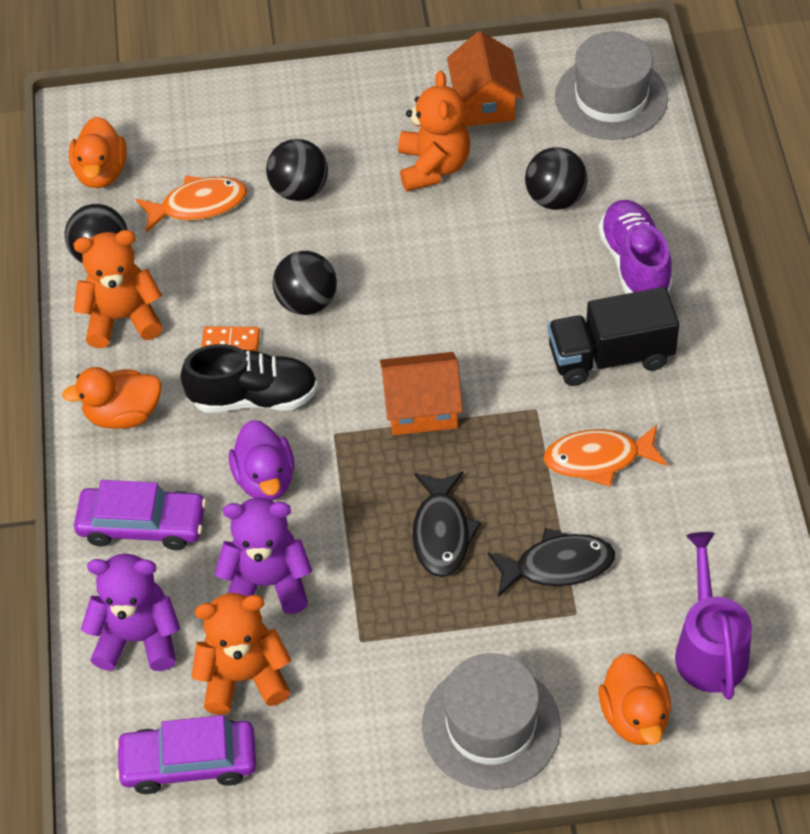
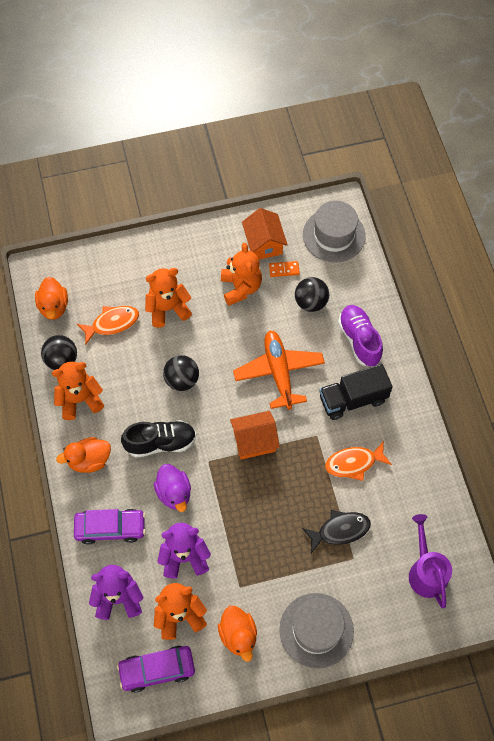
camera: 10 degrees left, 10 degrees up
(231, 341) = (143, 408): orange domino -> orange domino (284, 270)
(299, 190) = (168, 308): black ball -> orange teddy bear
(441, 533) = (275, 516): black fish -> none
(482, 303) = (279, 372): none -> orange plane
(634, 716) = (391, 616): orange duck -> orange duck (238, 635)

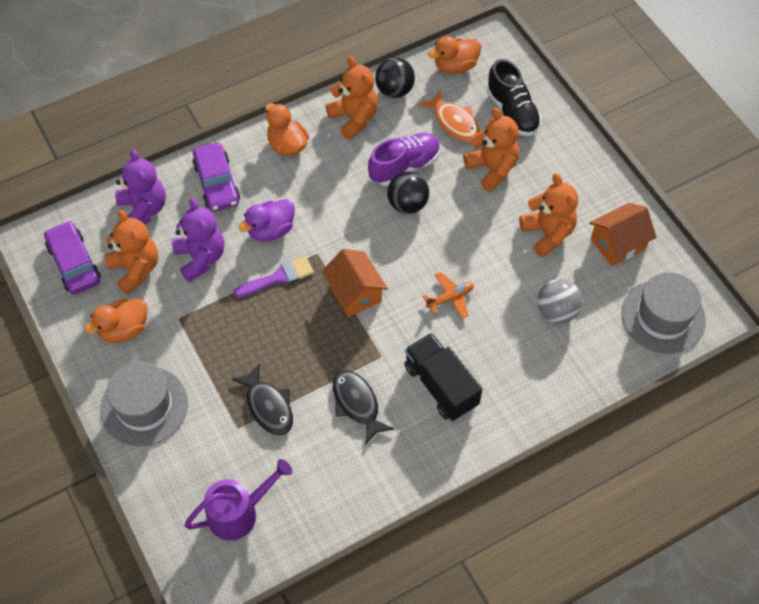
camera: 75 degrees right, 5 degrees down
(160, 443) = (326, 203): black shoe -> black shoe (512, 112)
(223, 497) = (278, 277): none -> purple brush
(241, 287) = (548, 233): orange teddy bear -> orange teddy bear turned 90 degrees counterclockwise
(279, 372) = (450, 298): orange plane -> orange plane, size x0.50
(284, 270) = (590, 273): orange domino -> none
(311, 302) = (556, 311): black ball -> grey ball
(354, 463) = (357, 404): orange fish -> black fish
(359, 340) = (524, 376): purple shoe -> purple shoe (404, 166)

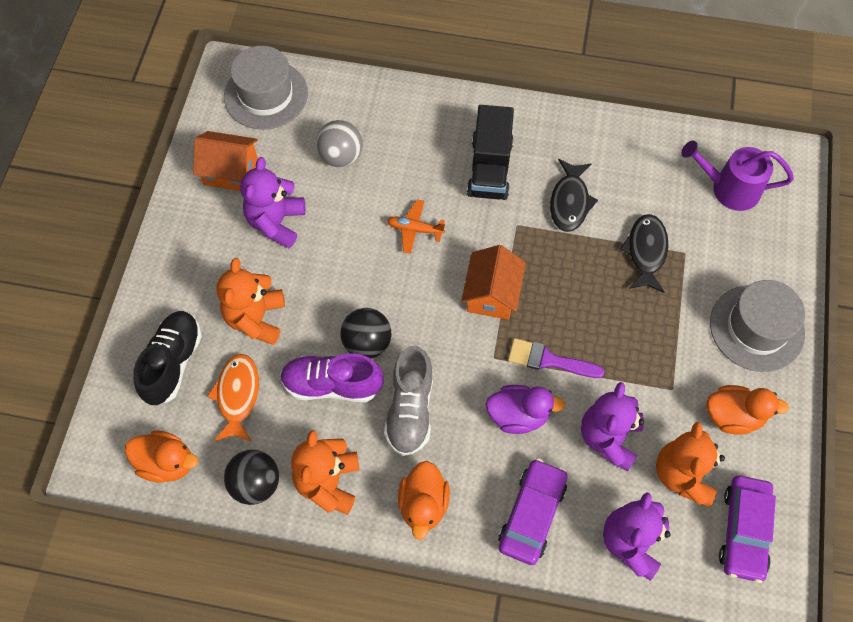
camera: 140 degrees left, 5 degrees up
(342, 187) = (410, 409): none -> grey shoe
(548, 233) = (276, 222): orange teddy bear -> purple teddy bear

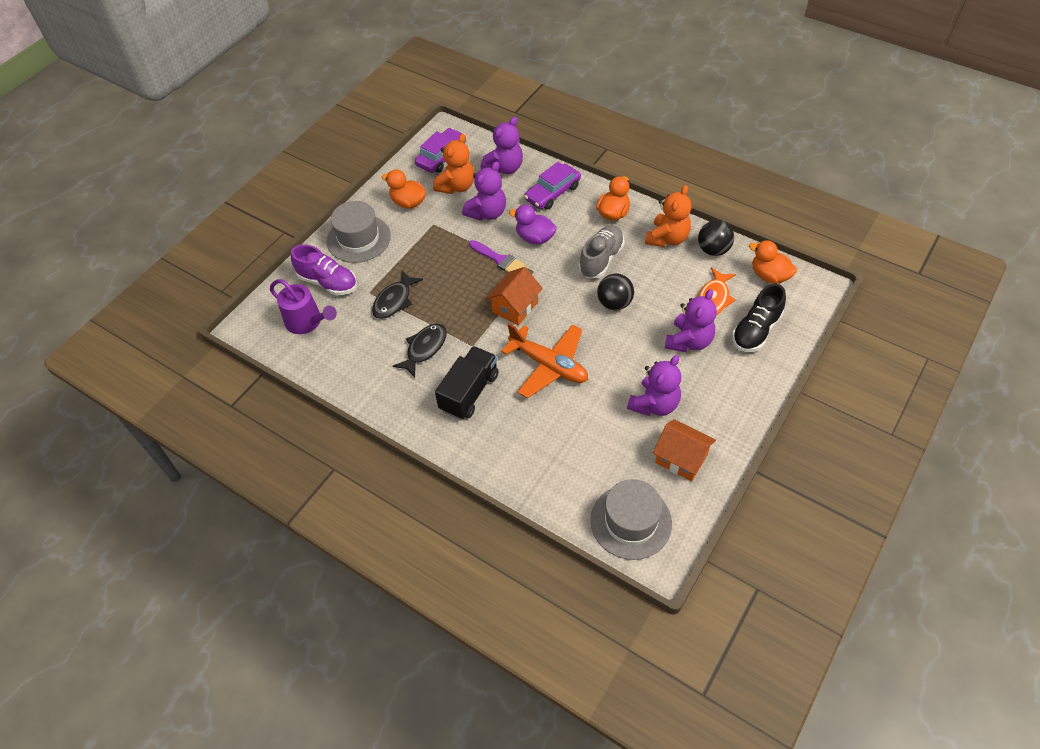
camera: 155 degrees left, 10 degrees down
(256, 318) = (688, 341): orange teddy bear -> purple teddy bear
(332, 385) = (647, 286): purple shoe -> purple shoe (328, 282)
(341, 156) = (583, 441): grey ball -> none
(415, 229) = (549, 365): orange plane -> orange plane, size x1.99

